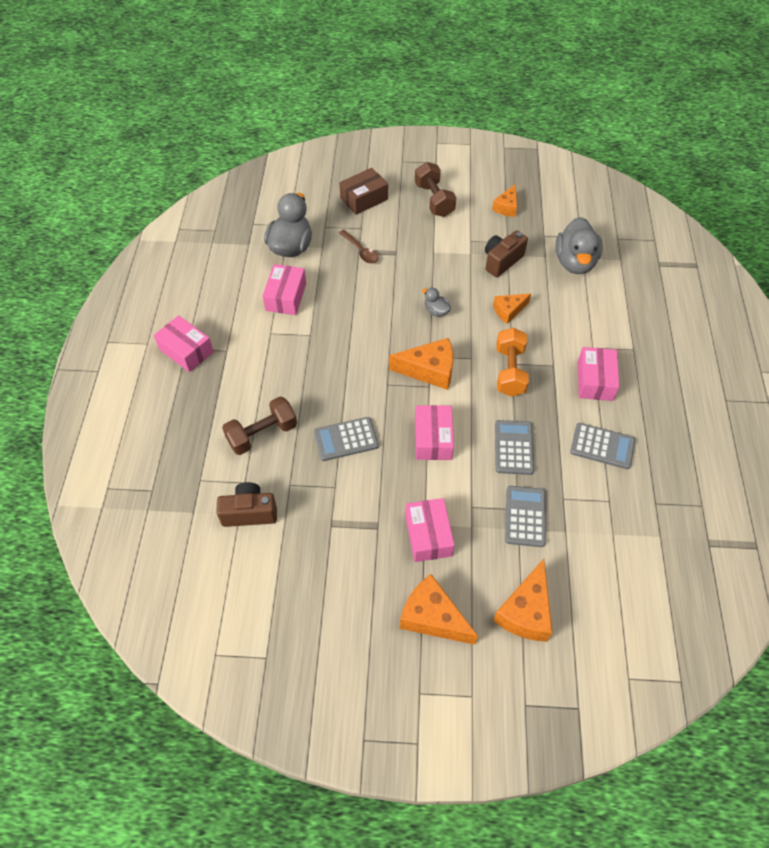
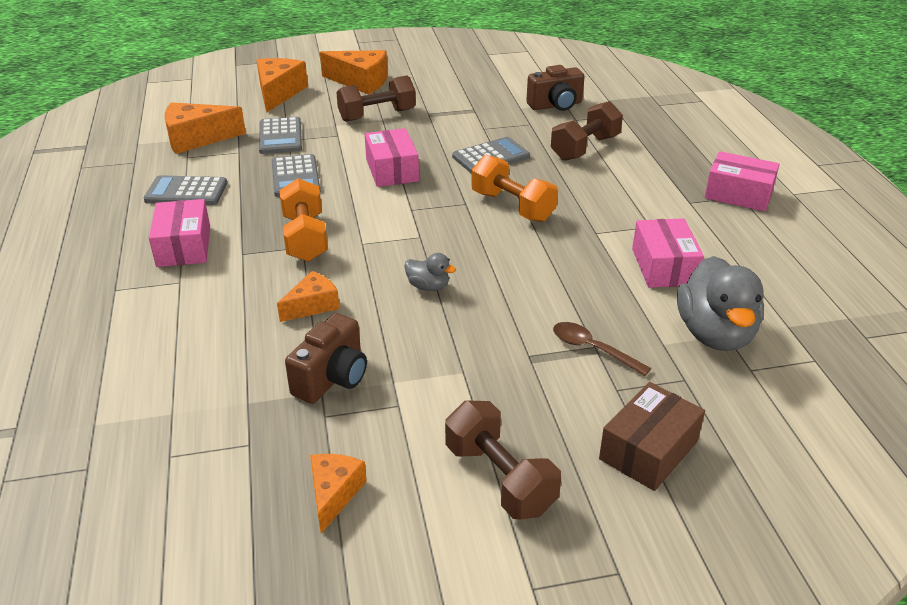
camera: 165 degrees right, 20 degrees down
(354, 373) = (512, 206): none -> orange dumbbell
(428, 535) = (377, 115): pink box -> brown dumbbell
(429, 370) = (416, 223): orange cheese -> orange cheese (197, 138)
(575, 262) = (190, 401): grey duck -> none

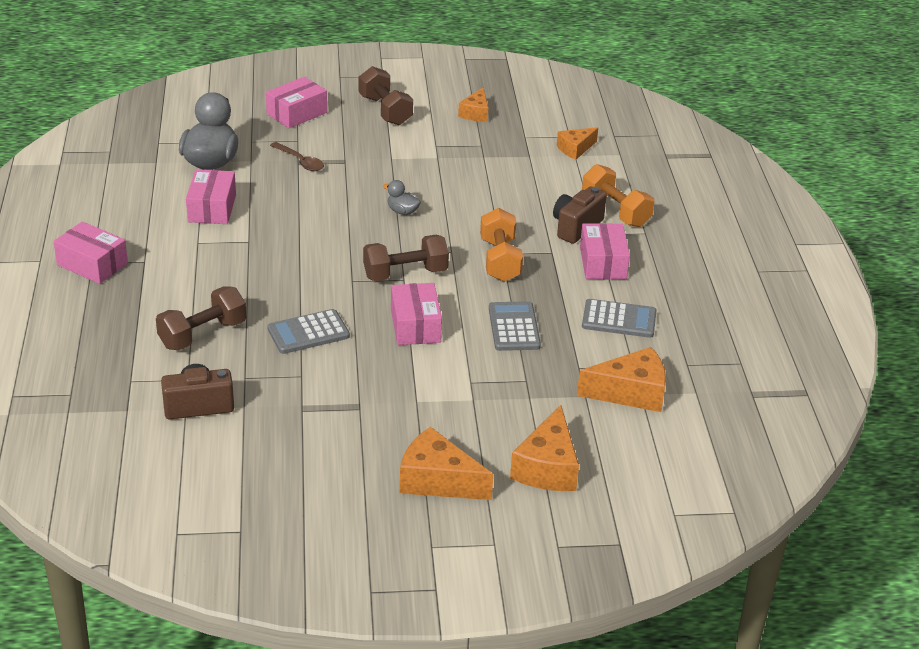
camera: 175 degrees left, 0 degrees up
(280, 136) = (535, 386): grey calculator -> none
(312, 305) = (491, 207): orange cheese -> orange cheese (575, 149)
(332, 378) = (476, 162): brown camera -> brown camera (576, 227)
(377, 115) = (422, 410): brown dumbbell -> brown dumbbell (405, 274)
(512, 206) = (310, 273): orange dumbbell -> orange dumbbell (615, 211)
(648, 450) = (297, 113): brown box -> pink box

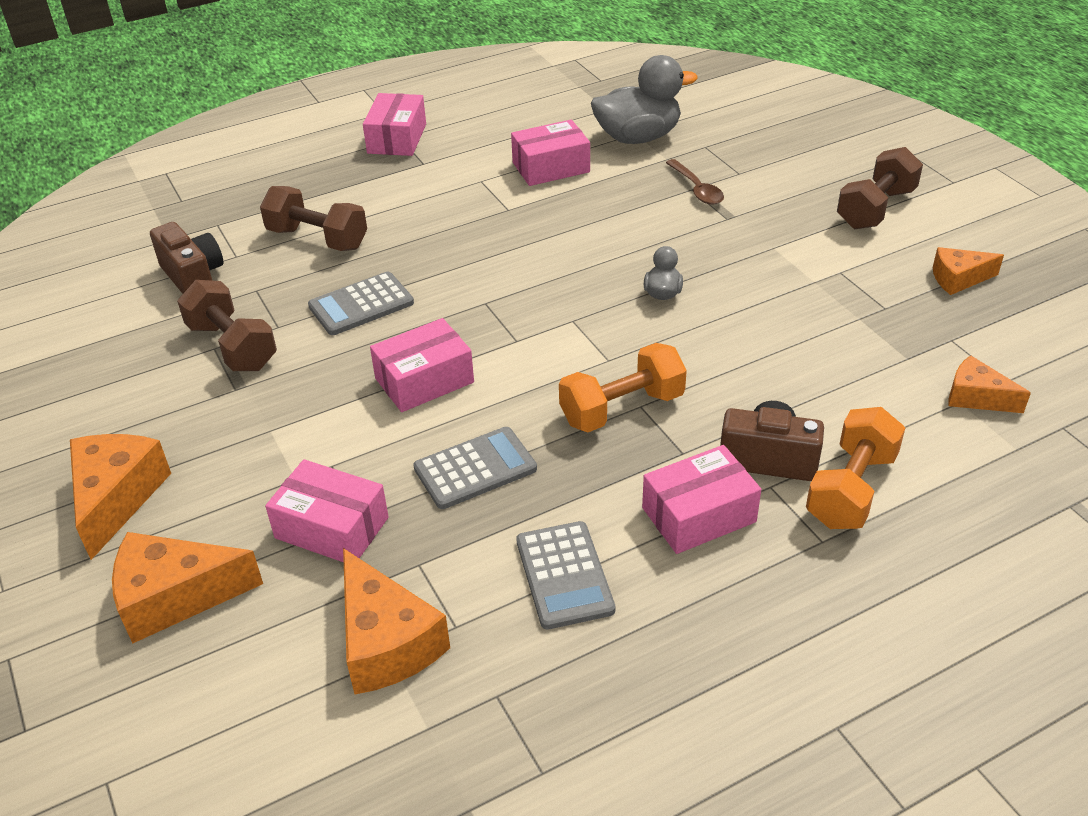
camera: 70 degrees right, 5 degrees up
(297, 113) = (795, 154): pink box -> pink box (332, 528)
(300, 161) = (697, 189): brown spoon -> brown spoon turned 45 degrees counterclockwise
(308, 333) = (361, 305): grey calculator -> grey calculator turned 75 degrees counterclockwise
(405, 274) = (529, 338): brown dumbbell -> brown dumbbell (232, 346)

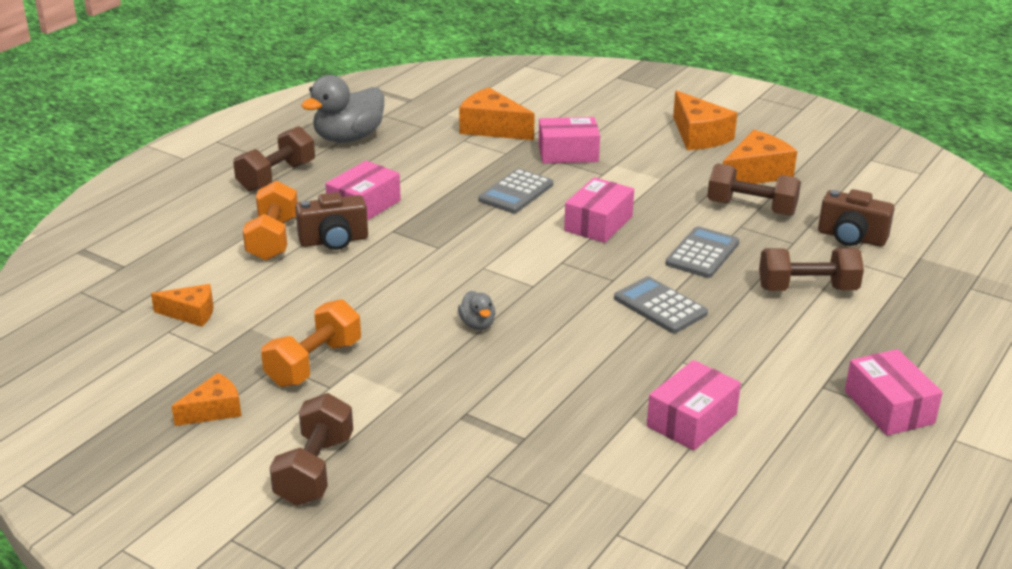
camera: 150 degrees right, 10 degrees down
(175, 597) = (612, 117): orange cheese -> orange cheese (756, 173)
(564, 575) = (423, 167): grey calculator -> grey calculator (660, 306)
(622, 409) = (450, 242): orange dumbbell -> orange dumbbell (314, 363)
(638, 137) = (637, 492): grey duck -> grey duck (348, 138)
(697, 189) = (518, 438): brown spoon -> none
(811, 637) = (276, 177): none -> brown dumbbell

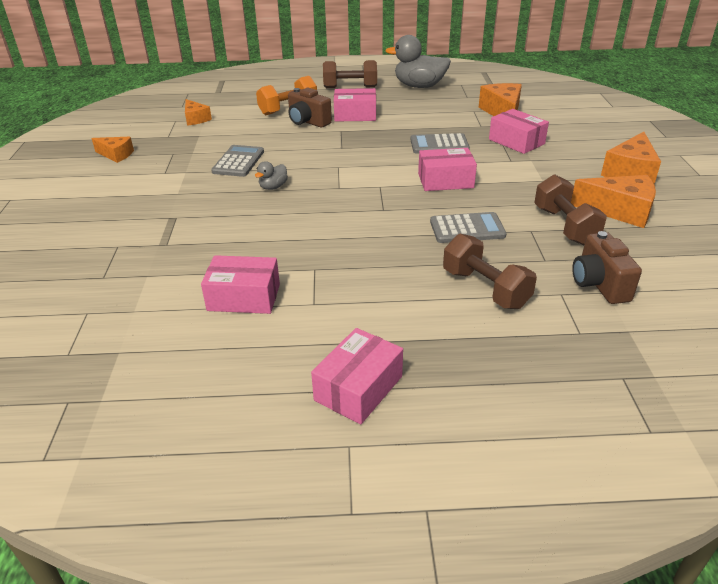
camera: 55 degrees right, 5 degrees up
(314, 363) = (182, 161): orange dumbbell -> none
(315, 470) = (84, 197): brown dumbbell -> none
(660, 306) = (373, 237): grey calculator -> grey calculator (238, 162)

